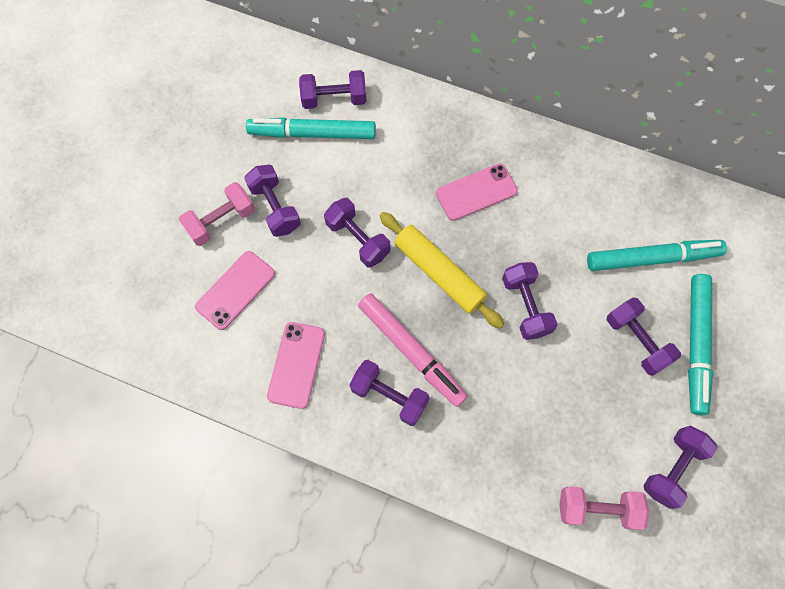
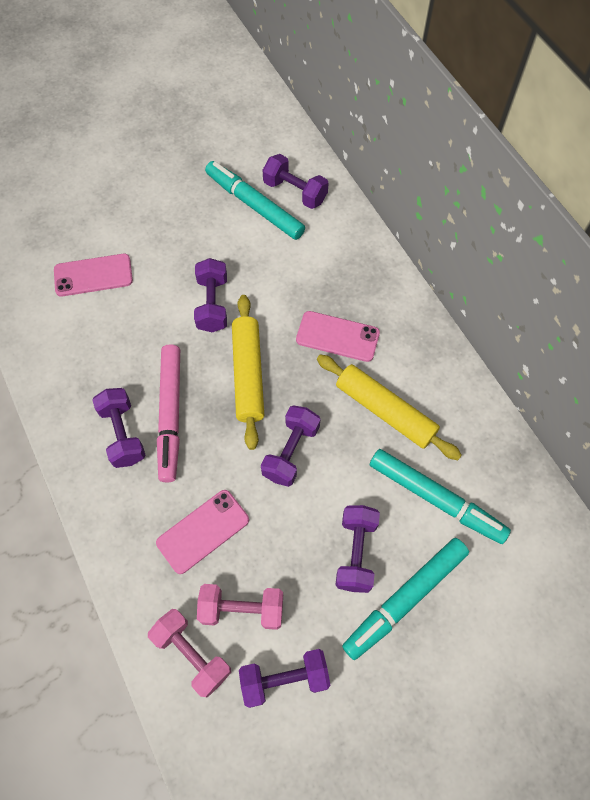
camera: 40 degrees right, 5 degrees down
(221, 221) = (130, 221): pink dumbbell -> pink dumbbell (242, 609)
(275, 208) = (176, 239): purple dumbbell -> none
(296, 365) = (82, 359): pink phone -> pink phone (203, 531)
(561, 222) = (385, 411): none -> yellow rolling pin

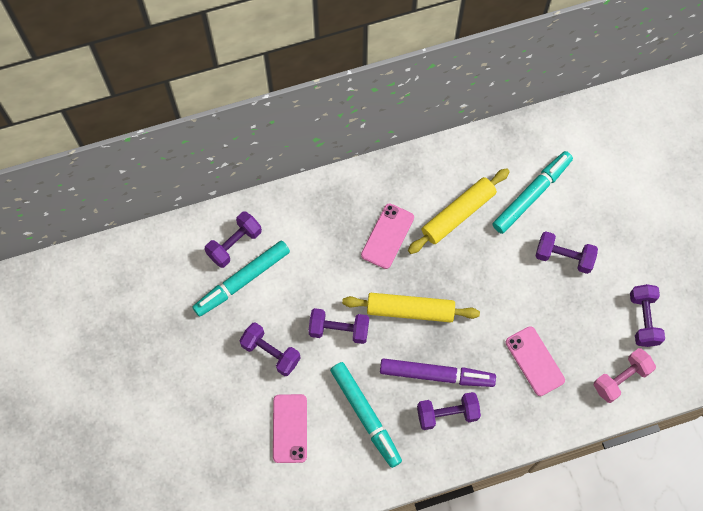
camera: 80 degrees left, 5 degrees up
(170, 415) = (436, 375): pink marker -> purple marker
(242, 609) = (594, 341): pink dumbbell -> none
(291, 452) = (481, 288): purple dumbbell -> purple dumbbell (271, 353)
(405, 599) = (599, 231): turquoise marker -> turquoise marker (365, 415)

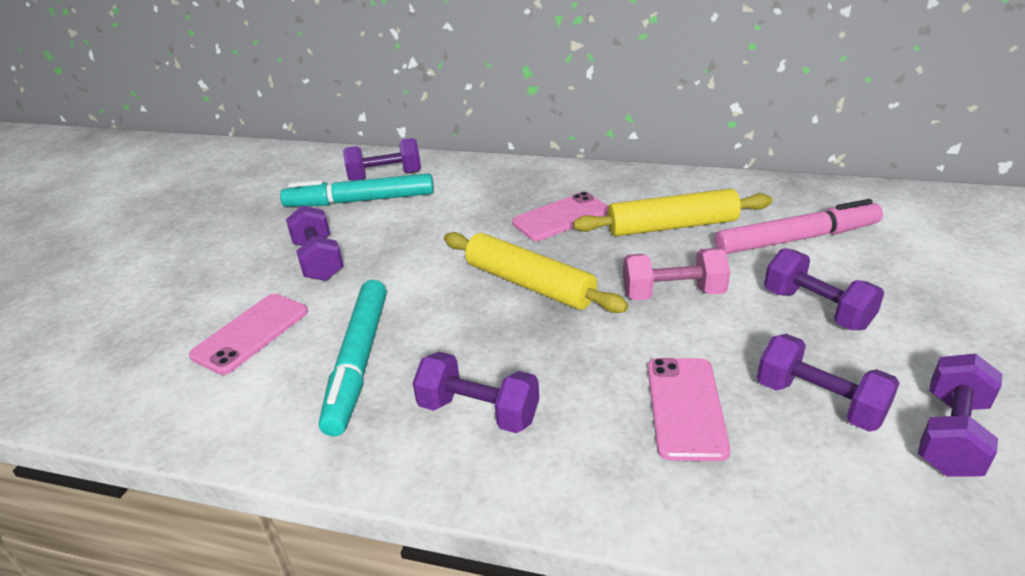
camera: 35 degrees right, 35 degrees down
(339, 330) = (419, 269): purple dumbbell -> purple dumbbell (819, 402)
(436, 375) = (504, 360): purple marker -> none
(531, 195) = (796, 239): turquoise marker -> pink marker
(621, 378) = (860, 505): pink dumbbell -> pink dumbbell (673, 294)

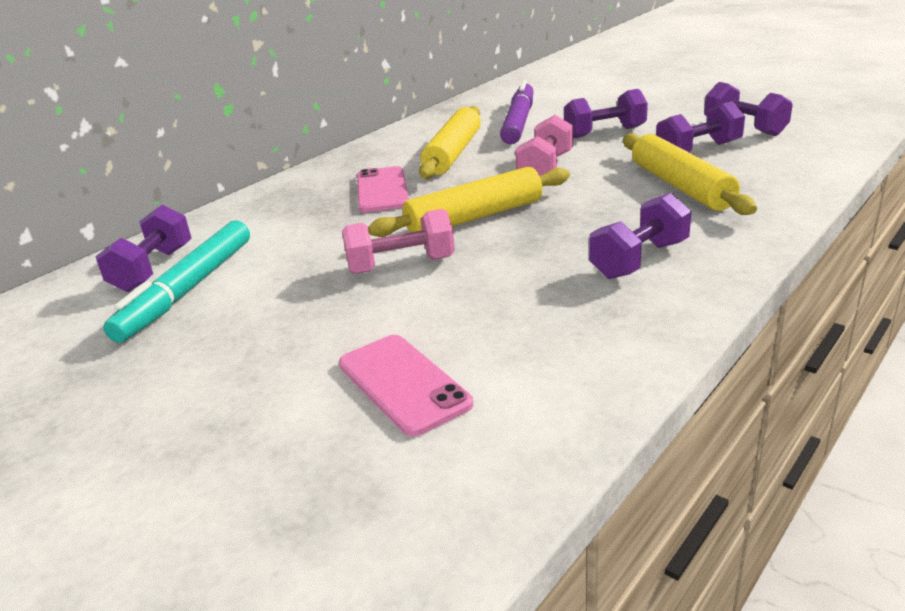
camera: 65 degrees left, 5 degrees down
(318, 260) = (292, 327): purple dumbbell -> none
(358, 362) = (522, 313): turquoise marker -> none
(423, 275) = (401, 265): none -> pink dumbbell
(685, 407) = (681, 186): pink phone -> yellow rolling pin
(796, 239) = (519, 122): pink marker -> purple marker

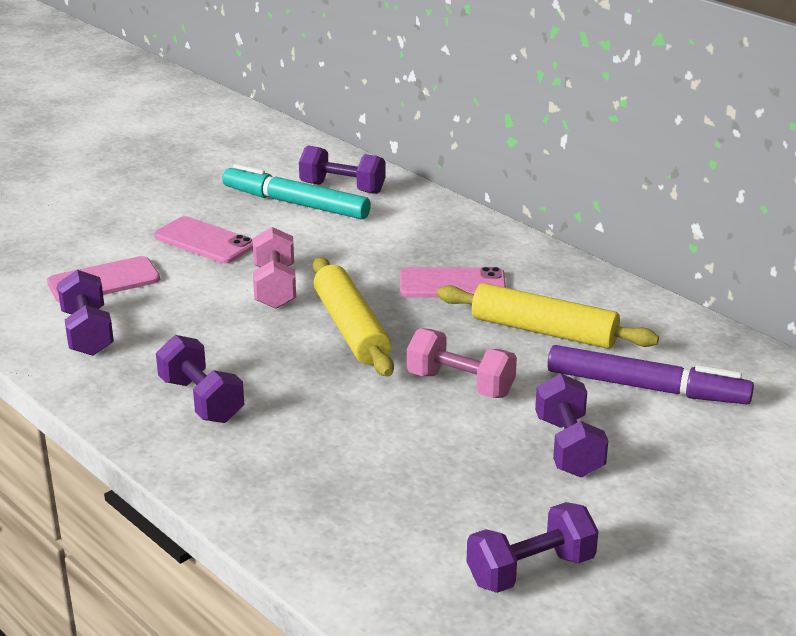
camera: 95 degrees right, 0 degrees up
(285, 331) = (204, 241): none -> pink phone
(681, 186) = (352, 463): yellow rolling pin -> none
(698, 150) = (461, 505): purple dumbbell -> purple dumbbell (87, 333)

